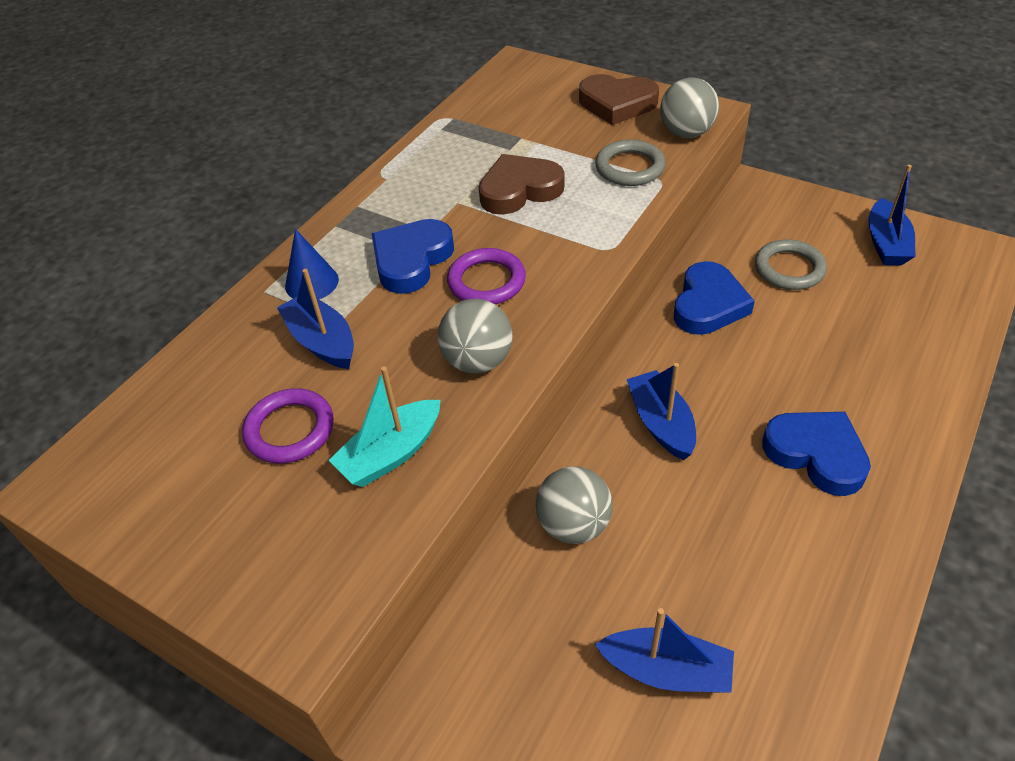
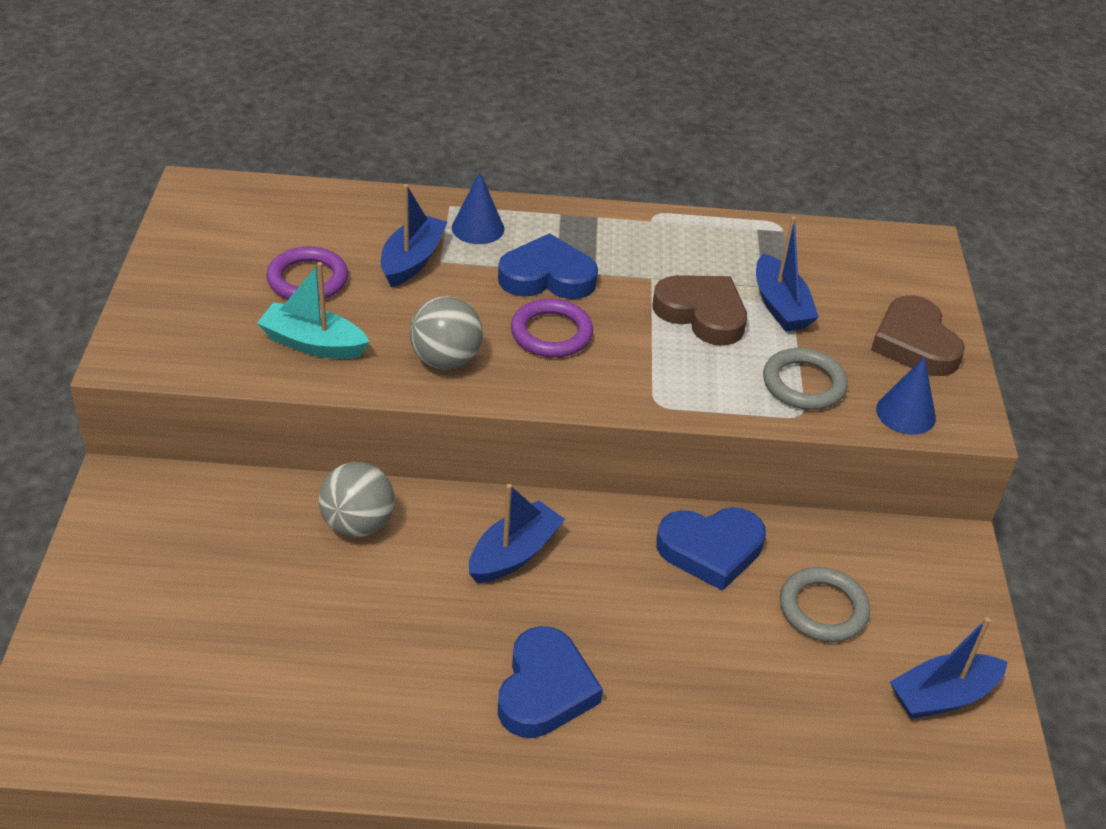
camera: 55 degrees right, 5 degrees down
(666, 670) = (237, 629): blue boat -> blue boat (780, 306)
(686, 133) = (906, 413): grey ball -> blue cone

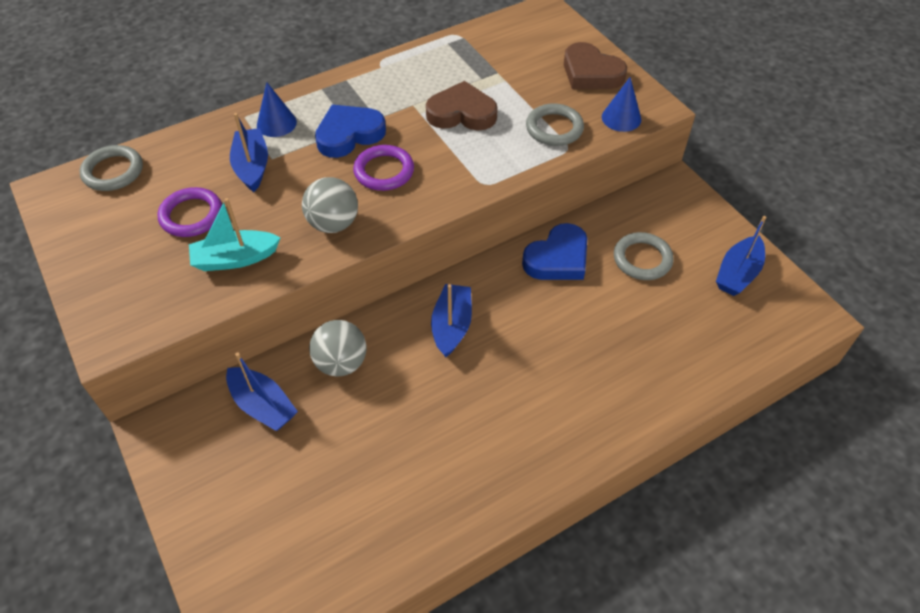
camera: 30 degrees left, 10 degrees up
(270, 200) = (113, 171): none -> grey ring
(544, 689) = (538, 399): blue heart -> none
(780, 306) = (501, 86): blue boat -> blue boat (263, 405)

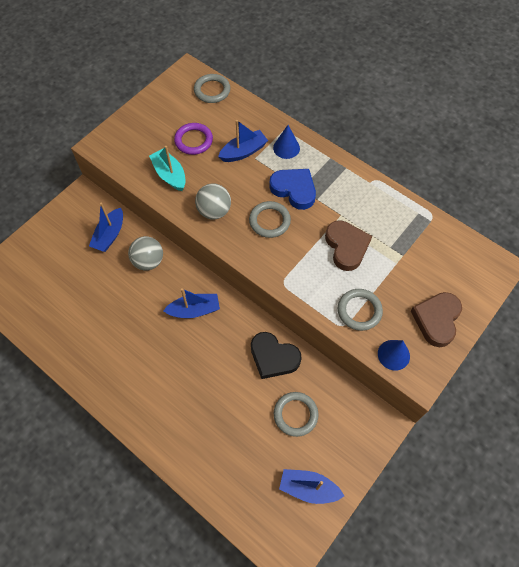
camera: 70 degrees right, 10 degrees up
(384, 171) = (269, 221): purple ring -> grey ring
(557, 258) = (273, 357): blue heart -> black heart

